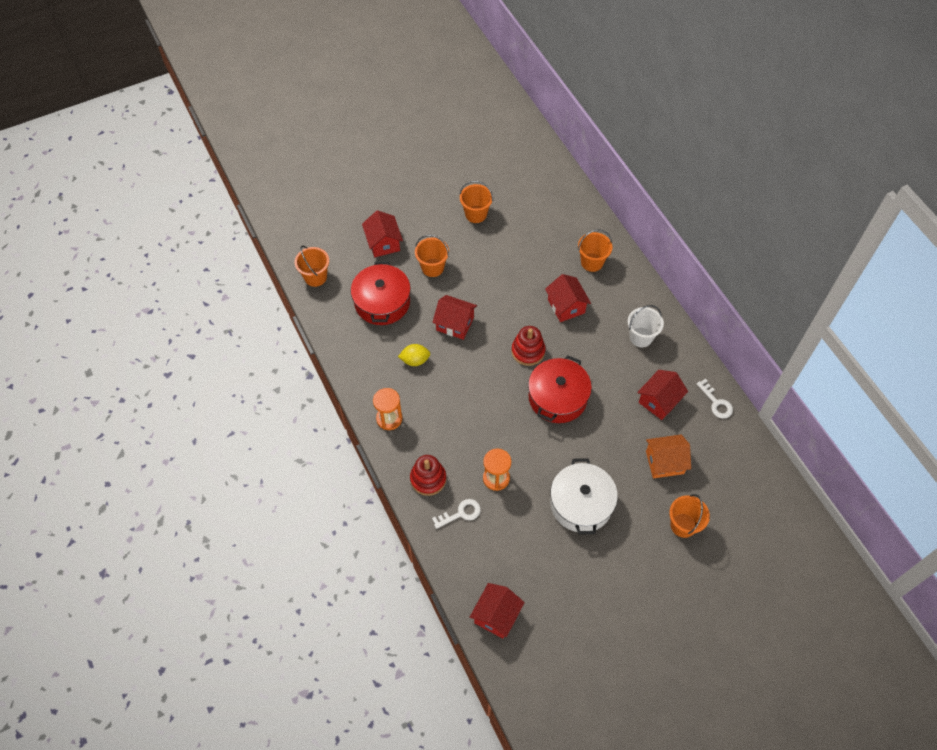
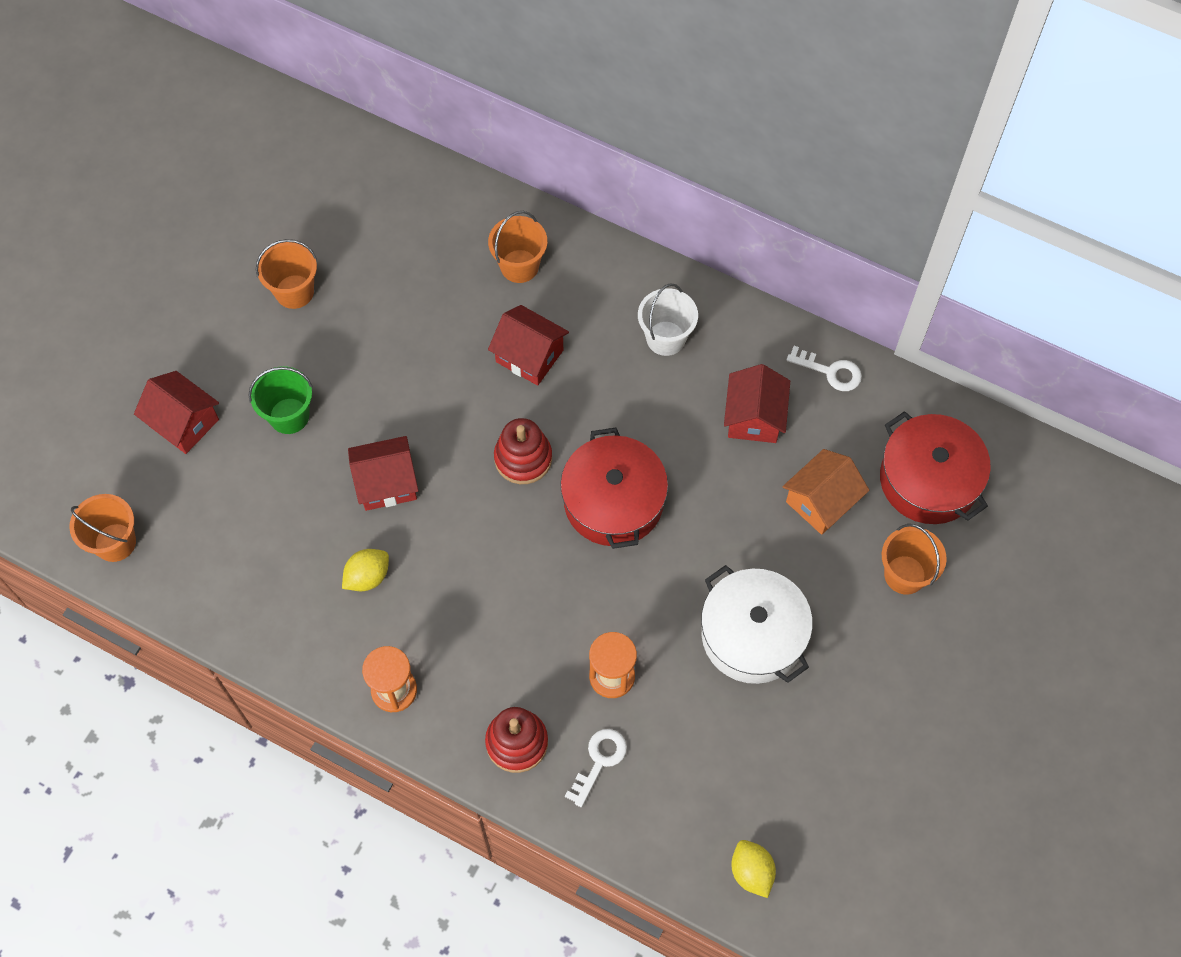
camera: 35 degrees left, 5 degrees up
(382, 302) = (251, 518): red pot -> red pot (929, 479)
(432, 267) = (289, 416): orange bucket -> green bucket
(496, 615) = (751, 872): red house -> yellow lemon

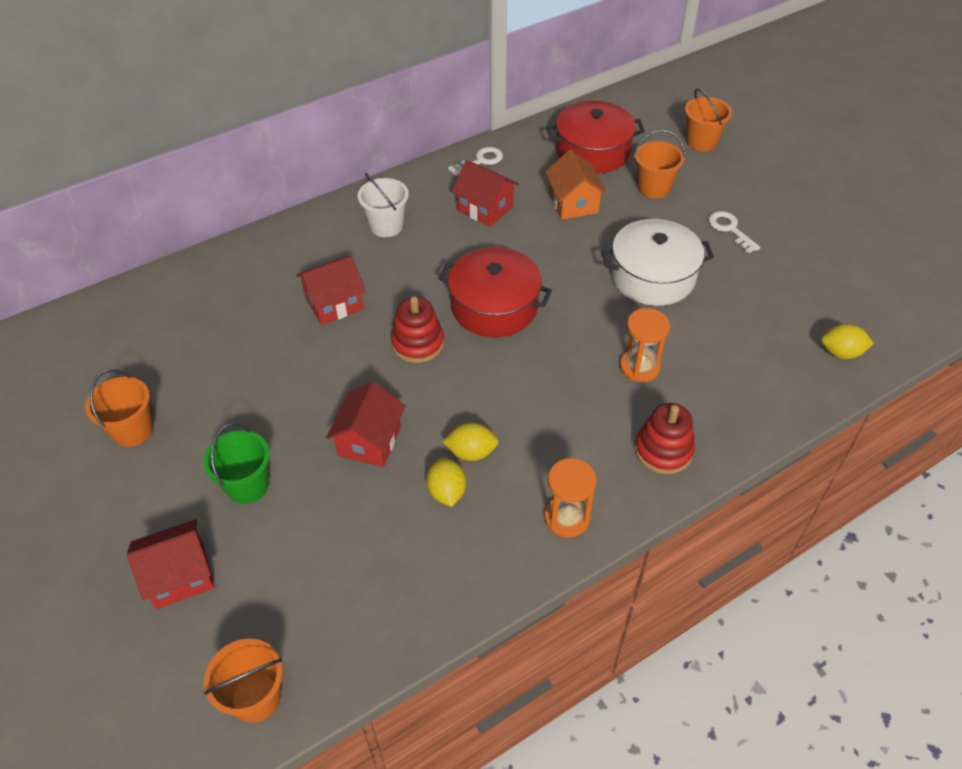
camera: 60 degrees left, 15 degrees down
(421, 574) = (471, 452): none -> yellow lemon
(519, 266) = (254, 278): orange bucket -> orange bucket (701, 142)
(599, 761) = (707, 404): white key -> white key (730, 229)

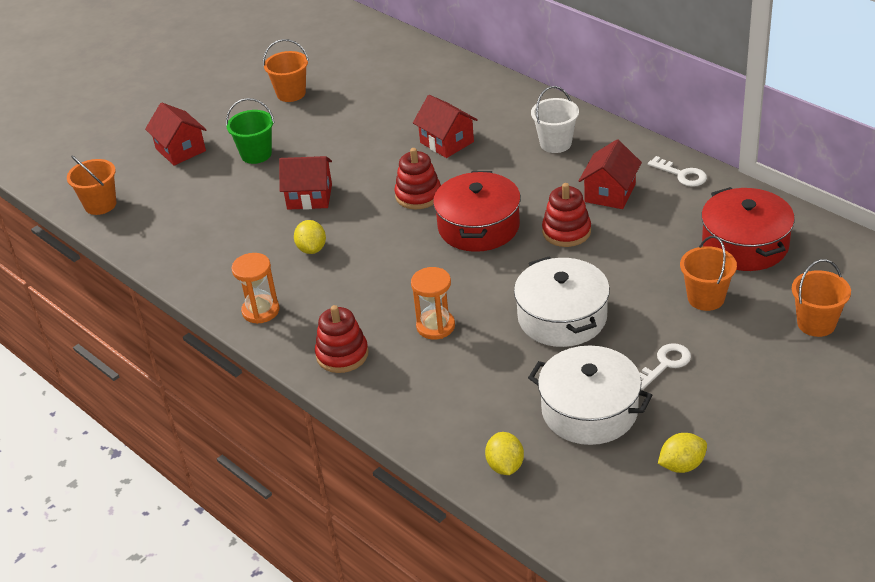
camera: 80 degrees right, 10 degrees down
(447, 492) = (271, 245): yellow lemon -> yellow lemon (682, 465)
(530, 248) = (566, 232): none -> red stacking toy
(573, 203) = (648, 246): orange house -> none
(778, 285) = (589, 410): none -> white pot

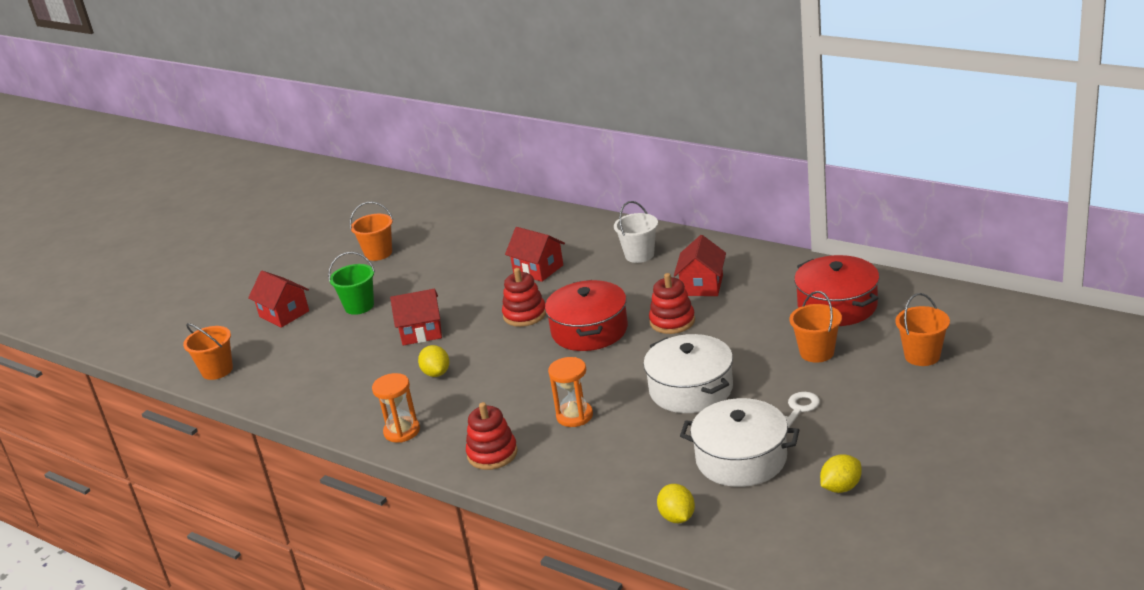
camera: 10 degrees left, 10 degrees down
(682, 174) = (762, 261): white key -> none

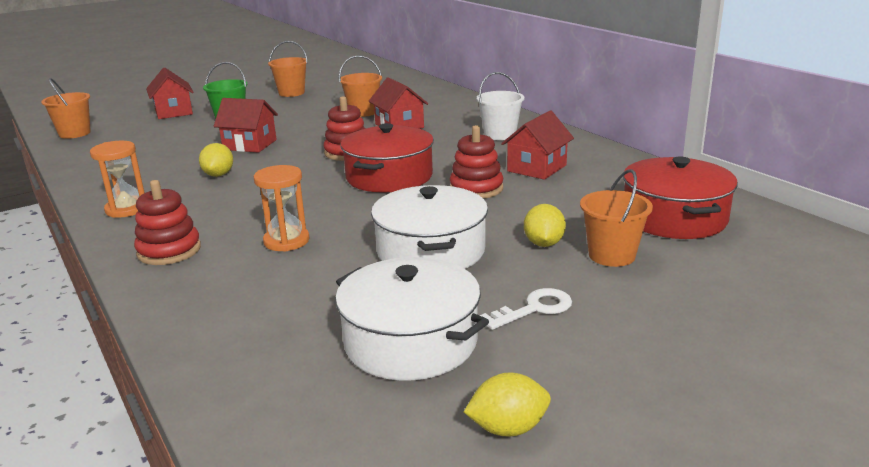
camera: 20 degrees right, 5 degrees down
(677, 517) = (259, 385): yellow lemon -> yellow lemon (543, 244)
(922, 356) = (753, 296): orange bucket -> orange bucket (363, 112)

